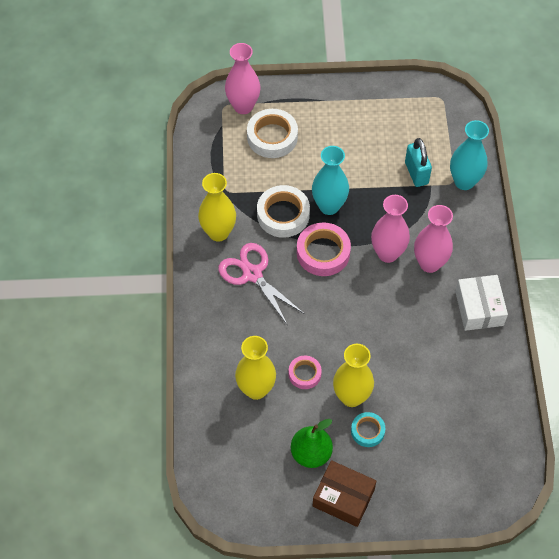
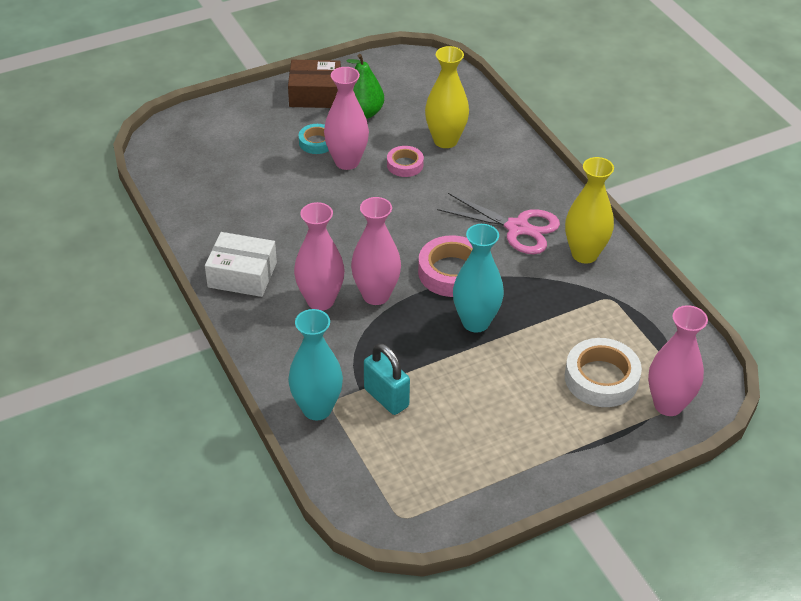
camera: 155 degrees right, 15 degrees down
(283, 215) = (524, 295): white tape -> none
(351, 397) = (347, 162): yellow vase -> pink vase
(479, 308) = (242, 275): white box -> white box turned 45 degrees counterclockwise

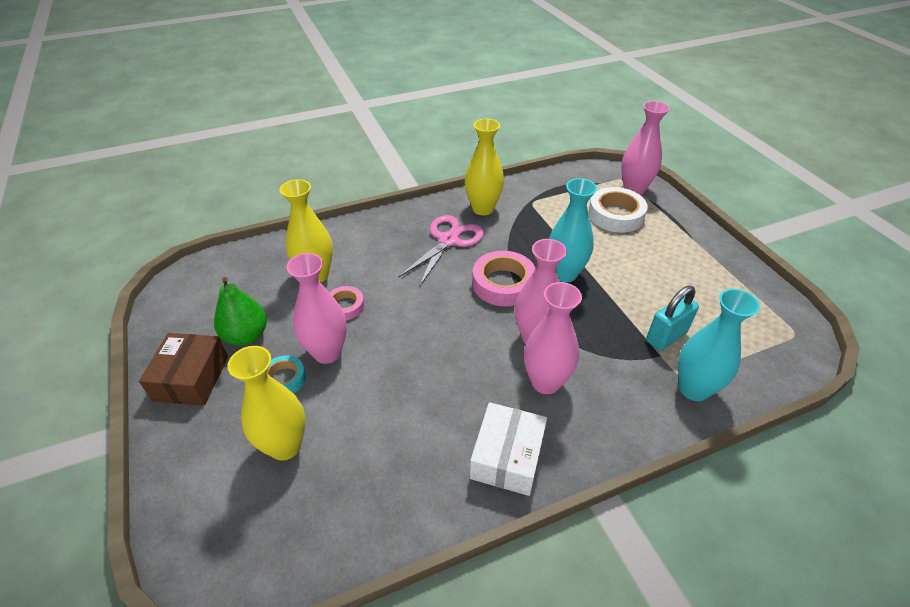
camera: 85 degrees left, 0 degrees up
(253, 154) = (285, 446): none -> yellow vase

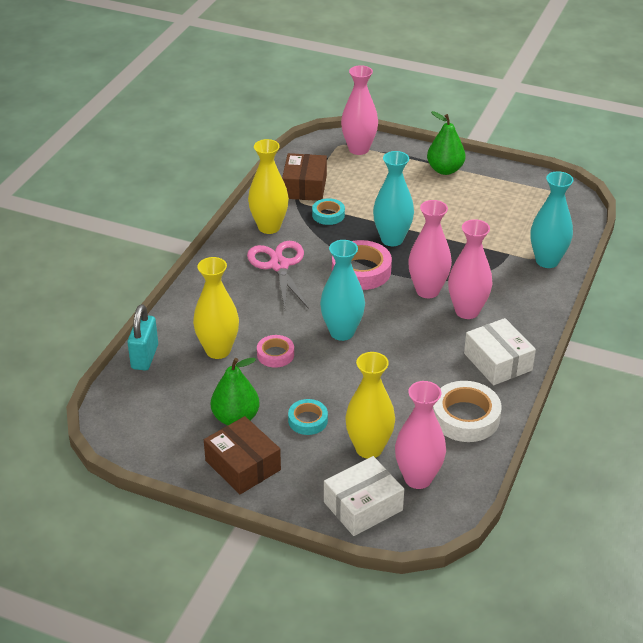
camera: 45 degrees left, 5 degrees down
(199, 499) = (363, 506): none -> white box
(327, 352) = (310, 387): pink vase -> pink vase (418, 478)
(416, 324) = (342, 332): none -> turquoise vase
(539, 225) = (328, 215): none -> turquoise tape
(551, 195) = (304, 187): none -> brown box
(615, 215) = (371, 177): white tape -> white tape (465, 417)
(666, 337) = (499, 241): turquoise padlock -> turquoise padlock (145, 357)
(691, 244) = (445, 170): none -> green pear

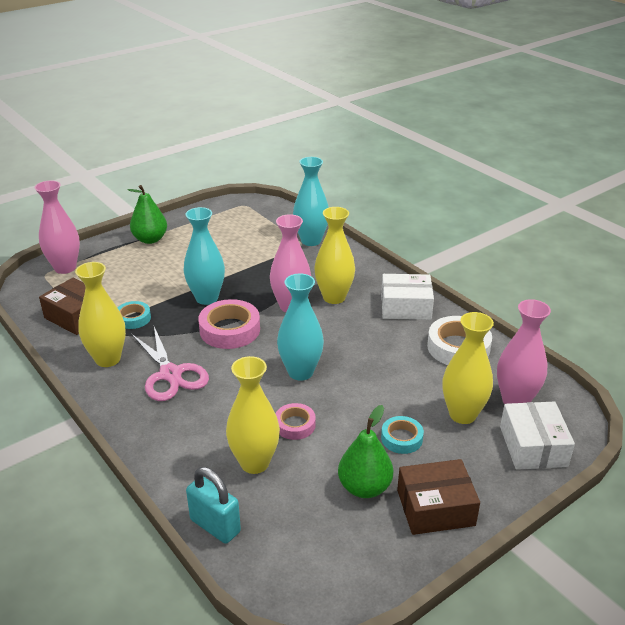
camera: 60 degrees left, 5 degrees down
(279, 265) = (170, 374): pink scissors -> pink scissors turned 135 degrees counterclockwise
(467, 311) = (334, 297): pink vase -> yellow vase

